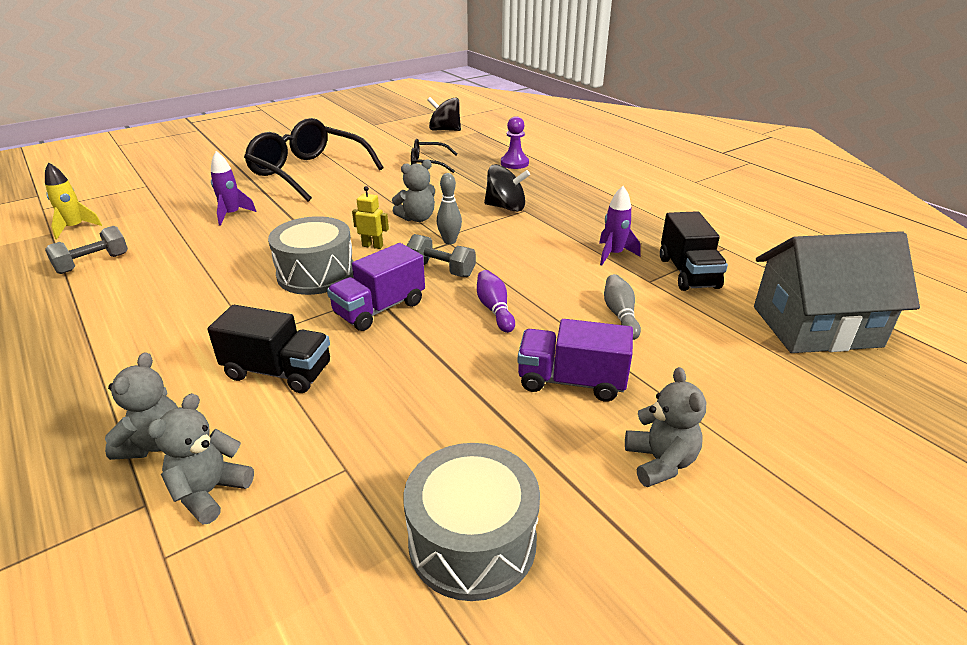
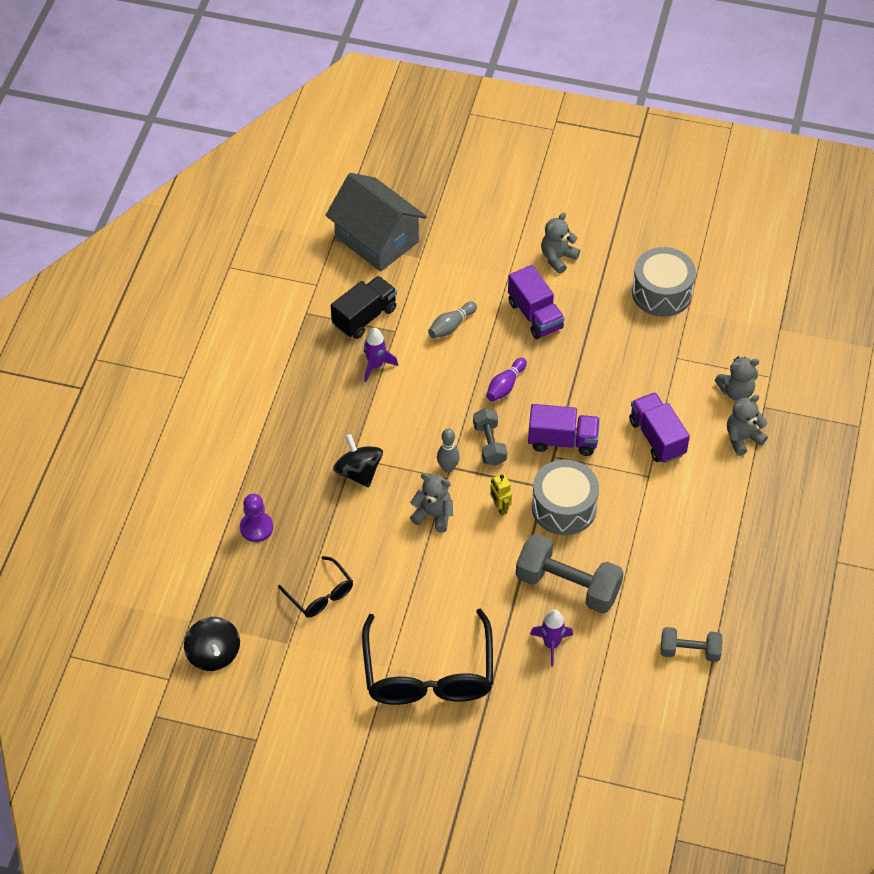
camera: 130 degrees left, 20 degrees up
(75, 228) = (675, 729): yellow rocket -> none
(254, 241) = (567, 586): none -> grey dumbbell
(278, 372) = (657, 437): black truck -> purple truck

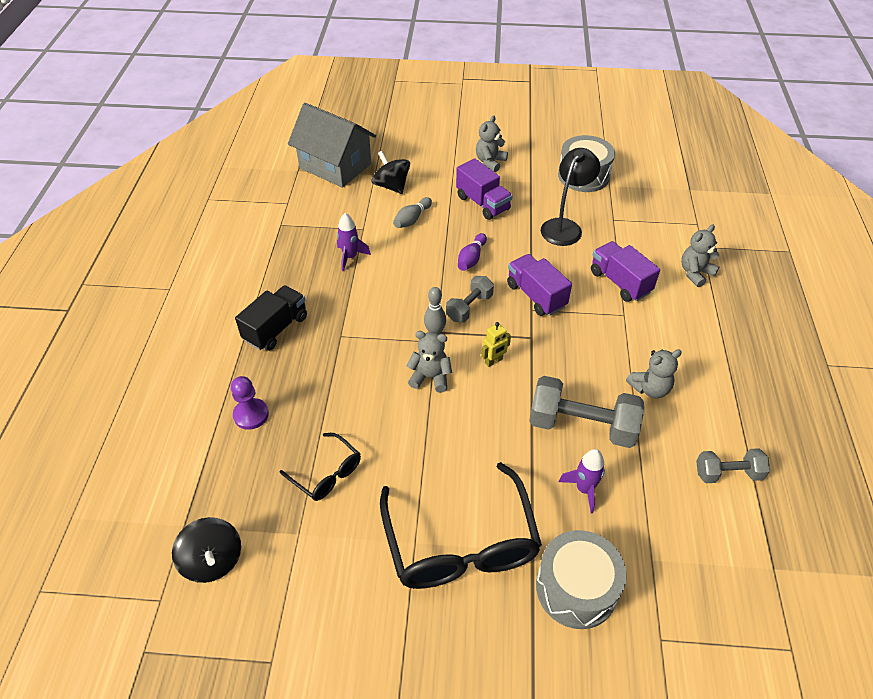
camera: 10 degrees left, 5 degrees down
(358, 472) = (349, 348): black spinning top -> black spinning top (391, 186)
(364, 317) = (334, 221): black truck -> black truck (276, 328)
(489, 444) = (469, 307): grey dumbbell -> grey dumbbell turned 60 degrees clockwise
(500, 507) = (493, 361): yellow robot -> yellow robot turned 90 degrees counterclockwise
(562, 440) = (536, 295): purple truck -> purple truck turned 120 degrees counterclockwise
(564, 507) = (555, 352): grey drum -> grey drum (576, 588)
(619, 359) = (565, 227): none -> black lamp
(736, 391) = (674, 238): grey teddy bear -> grey teddy bear (650, 388)

